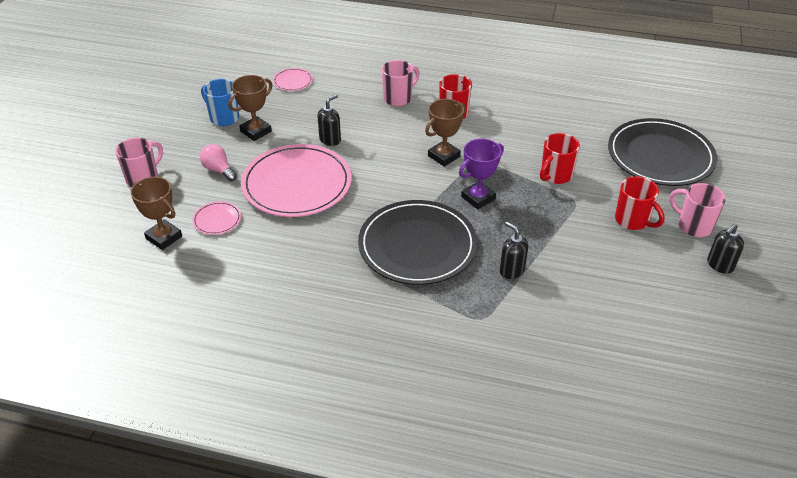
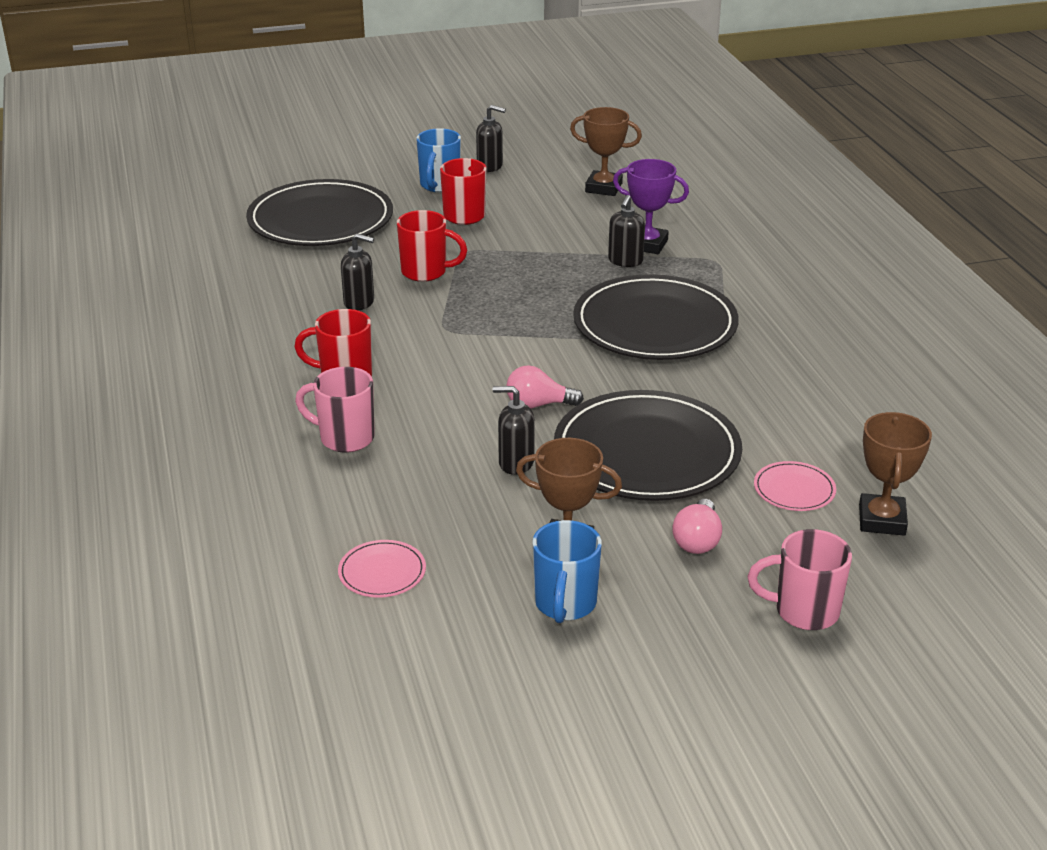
camera: 120 degrees left, 10 degrees down
(297, 184) = (647, 452): pink plate -> black plate
(372, 165) = (538, 405): none -> pink light bulb
(444, 156) = (461, 356): brown trophy -> brown trophy (603, 188)
(478, 198) = (524, 309): purple trophy -> purple trophy (647, 244)
(533, 139) = (359, 302): none -> black soap dispenser
(693, 226) = (439, 185): pink mug -> blue mug

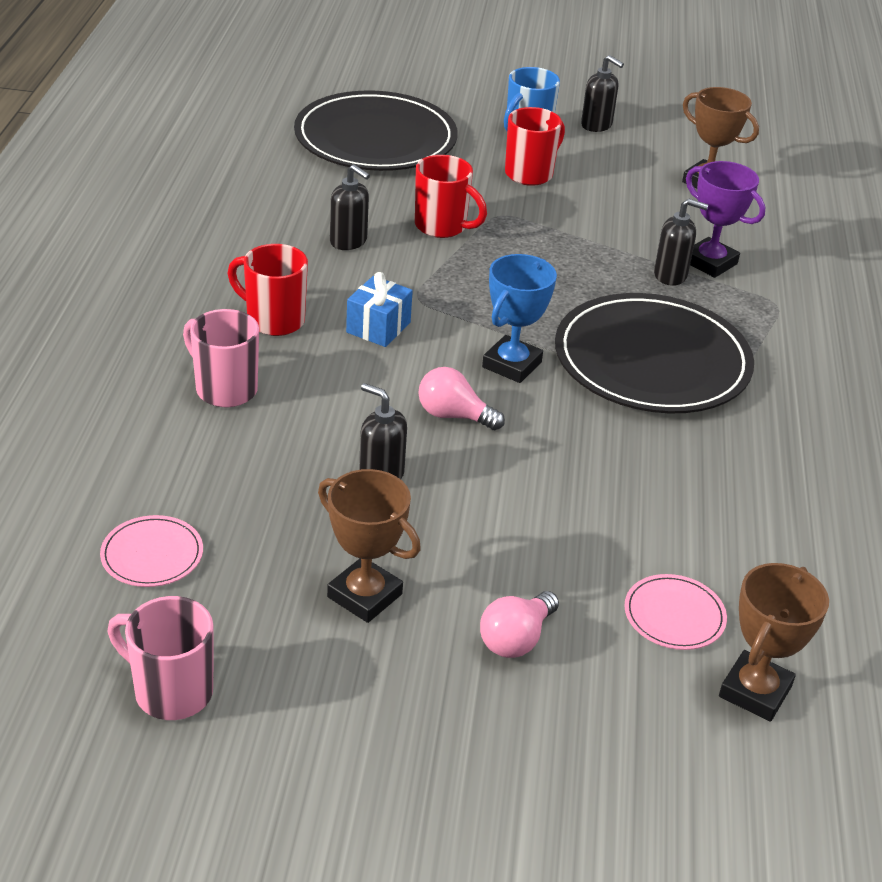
camera: 20 degrees right, 5 degrees up
(432, 359) = (378, 327): none -> blue gift
(554, 356) = (511, 365): none -> blue trophy
(565, 604) = (314, 663): blue mug -> none
(625, 261) = (670, 275): black soap dispenser -> black soap dispenser turned 120 degrees counterclockwise
(647, 452) = (534, 511): black plate -> none
(804, 611) = (578, 774): pink mug -> pink mug (171, 691)

